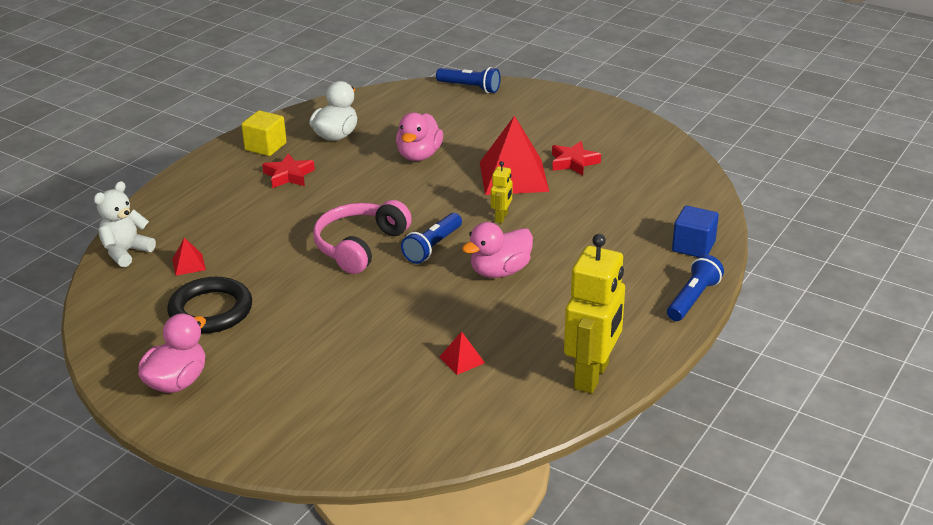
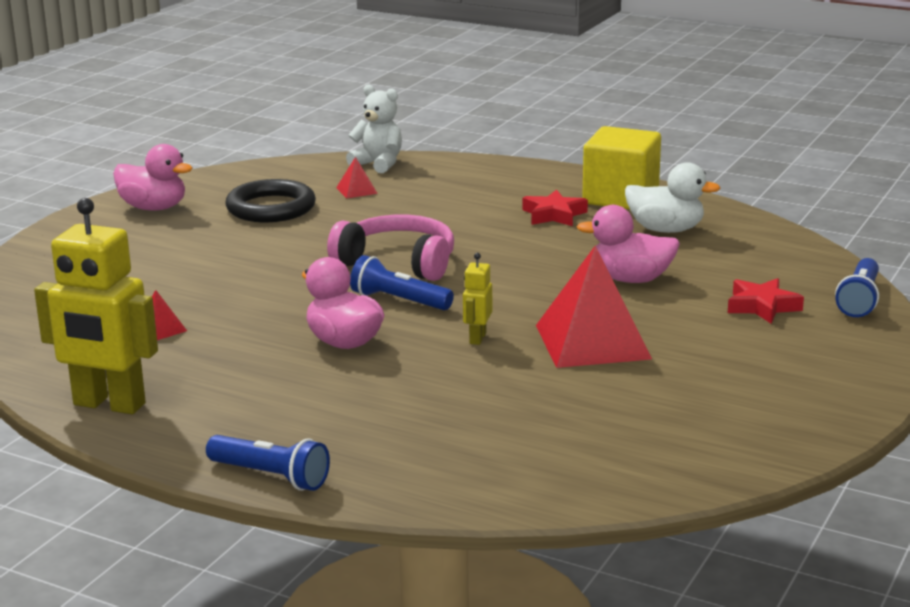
camera: 85 degrees right, 10 degrees down
(265, 147) = (620, 197): yellow cube -> yellow cube, size x1.57
(501, 217) = (477, 338): yellow robot -> yellow robot turned 90 degrees clockwise
(573, 162) = (650, 383): red star -> red star (762, 306)
(693, 246) = (414, 480): blue cube -> none

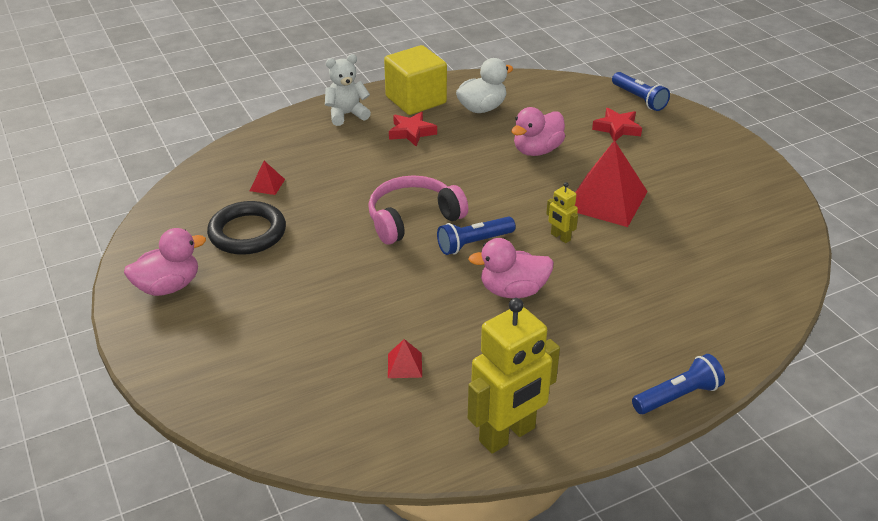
camera: 55 degrees left, 15 degrees up
(378, 164) = (232, 157): white teddy bear -> white teddy bear (346, 114)

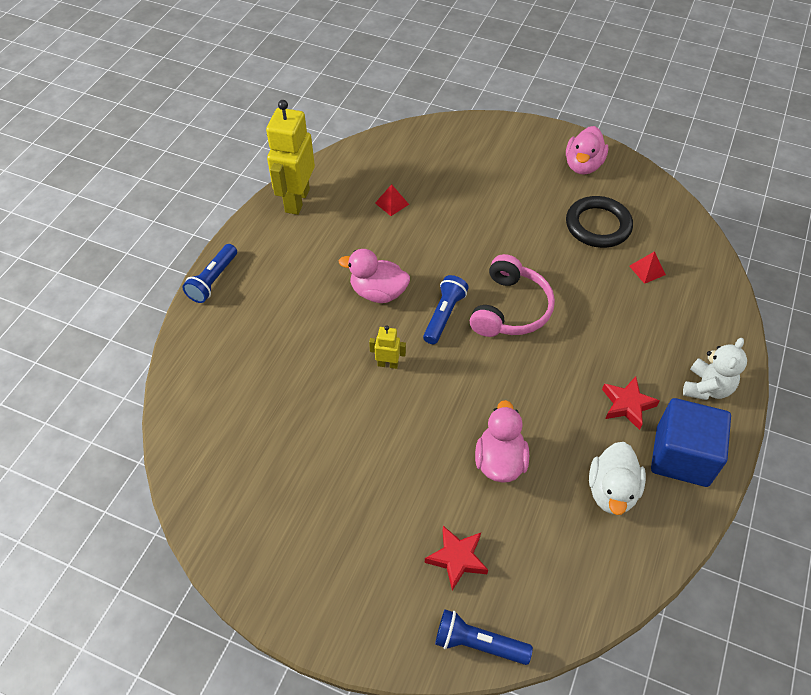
camera: 140 degrees right, 15 degrees up
(416, 100) = (682, 456): yellow cube -> blue cube
(513, 291) = (378, 292): pink duck -> pink duck turned 120 degrees counterclockwise
(606, 200) = (385, 434): red pyramid -> none

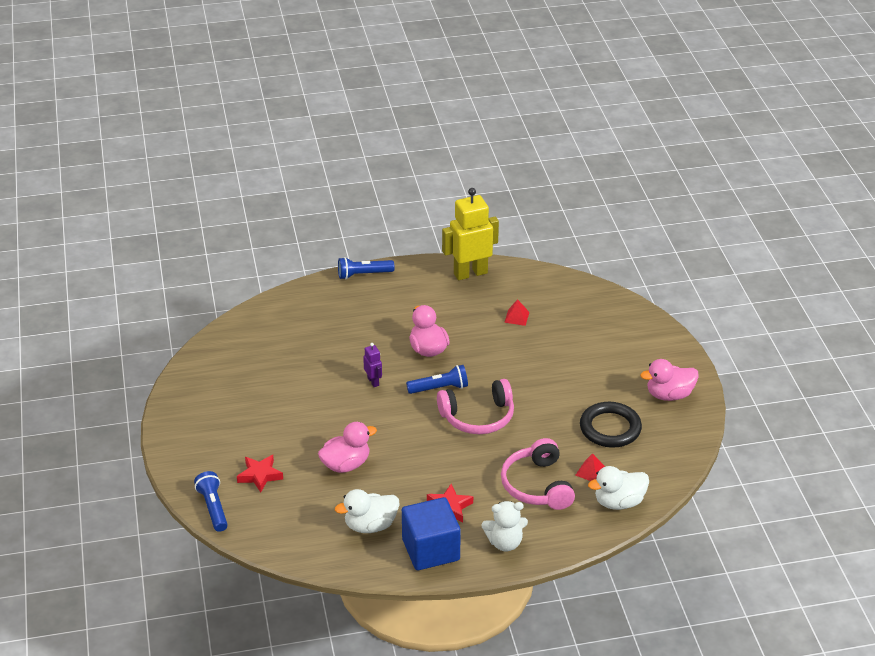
camera: 55 degrees right, 15 degrees down
(388, 364) = (373, 382): yellow robot -> purple robot
(640, 318) = (537, 485): none -> pink headphones
(701, 273) = (619, 502): none -> white duck

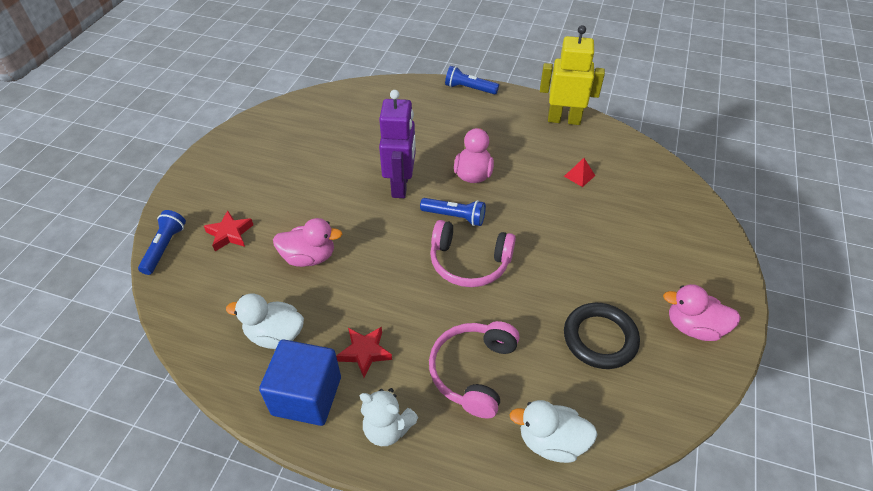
camera: 30 degrees right, 10 degrees up
(373, 382) = (400, 185): purple robot -> purple robot, size x2.20
(590, 471) = (544, 383): red pyramid -> none

